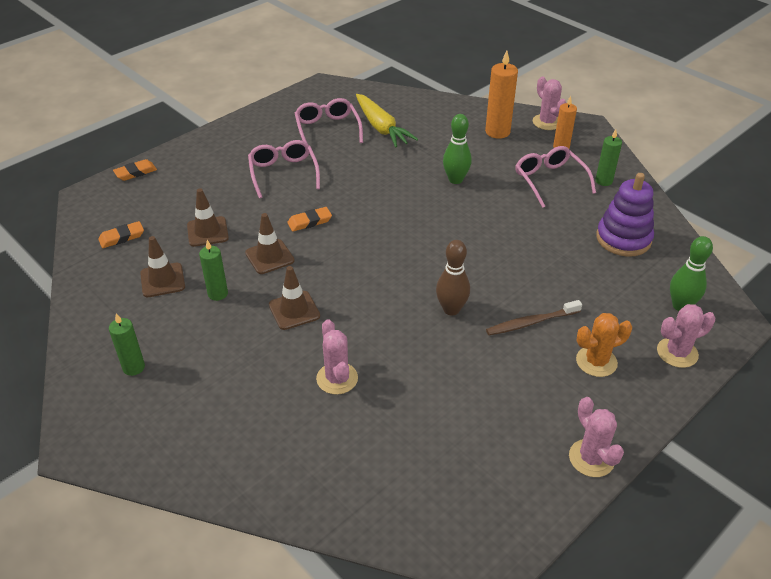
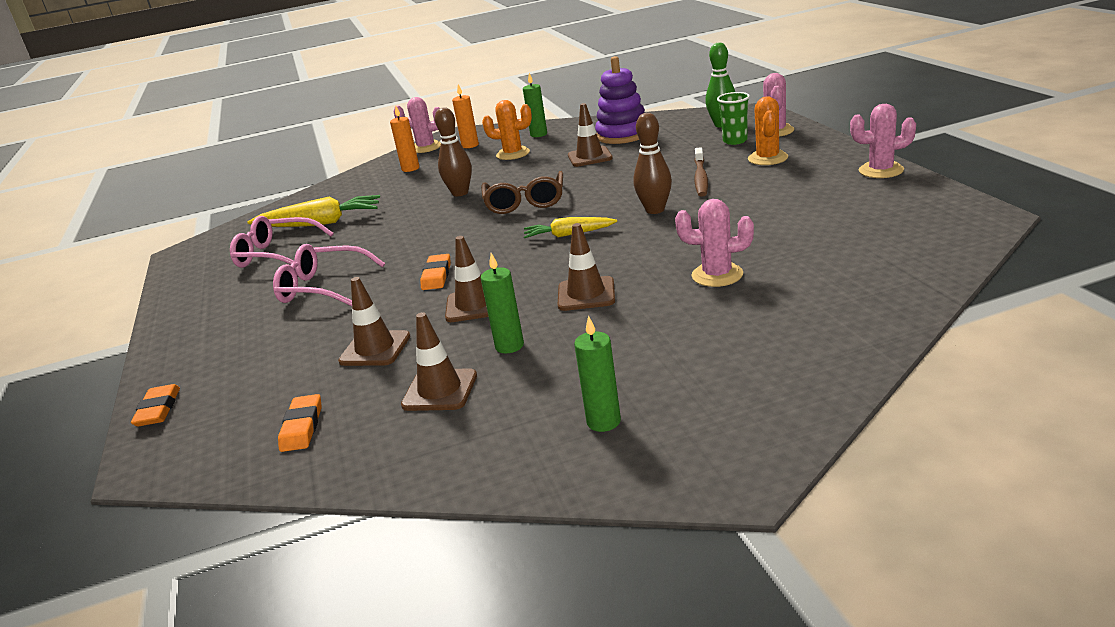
camera: 60 degrees left, 15 degrees down
(391, 270) = (569, 235): none -> yellow carrot
(447, 224) = (525, 202): none -> brown glasses
(455, 180) = (460, 193): green bowling pin -> brown bowling pin
(497, 132) = (410, 168): orange candle -> orange candle, size x0.64
(550, 181) = (513, 154): pink glasses -> orange cactus
(558, 233) = (590, 157): none -> brown traffic cone
(636, 326) = (735, 141): none -> green cup

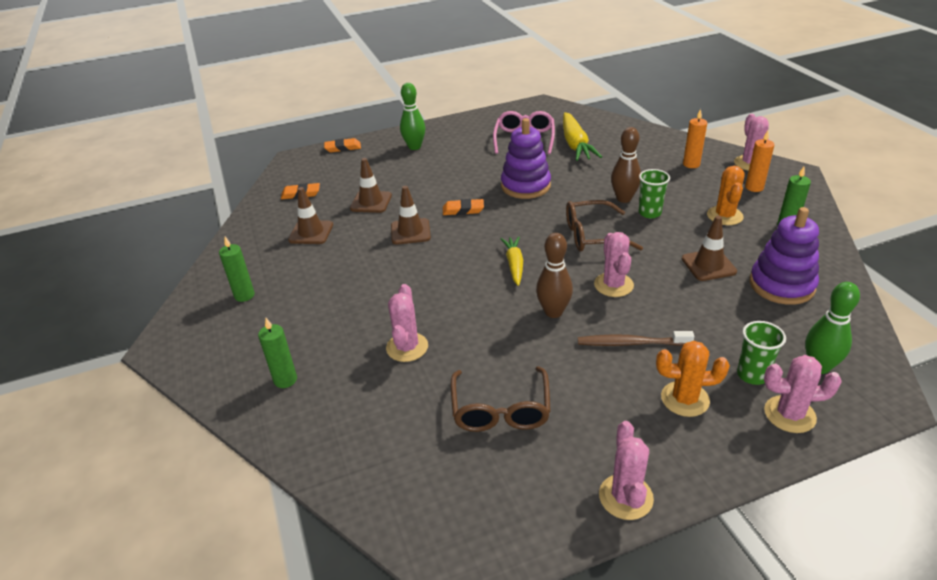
camera: 85 degrees right, 10 degrees up
(223, 335) = (414, 147): none -> green bowling pin
(323, 287) = (464, 167): pink glasses -> none
(400, 243) = (525, 186): none -> purple stacking toy
(493, 181) = (649, 213): none -> green cup
(509, 346) = (348, 252): green candle -> green candle (285, 380)
(586, 294) = (404, 280): brown traffic cone -> none
(614, 189) = (613, 285): none -> pink cactus
(802, 220) = (500, 409): none -> brown glasses

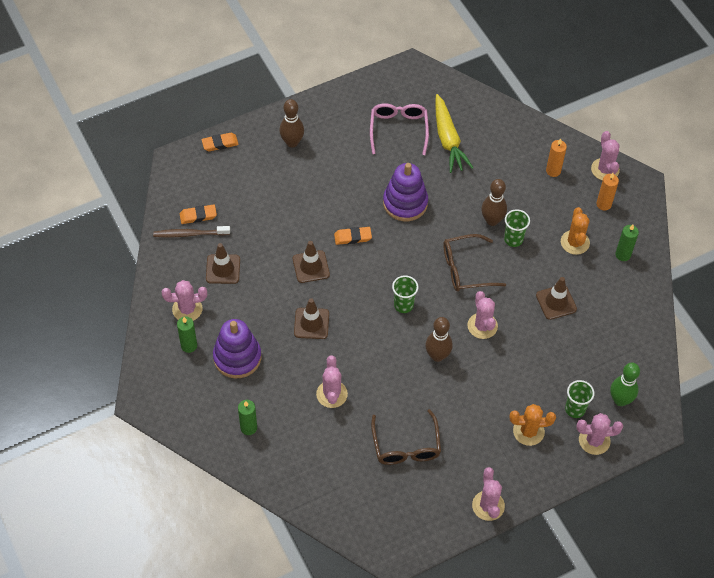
camera: 10 degrees left, 20 degrees up
(257, 264) = (187, 309): none -> pink cactus
(371, 202) = (267, 227): brown traffic cone -> brown traffic cone (311, 323)
(414, 147) = (292, 142): green bowling pin -> brown bowling pin
(514, 265) = (403, 305): yellow carrot -> green cup
(631, 343) = (494, 384): brown toothbrush -> brown toothbrush (190, 234)
(781, 285) = (608, 322): purple stacking toy -> purple stacking toy (237, 357)

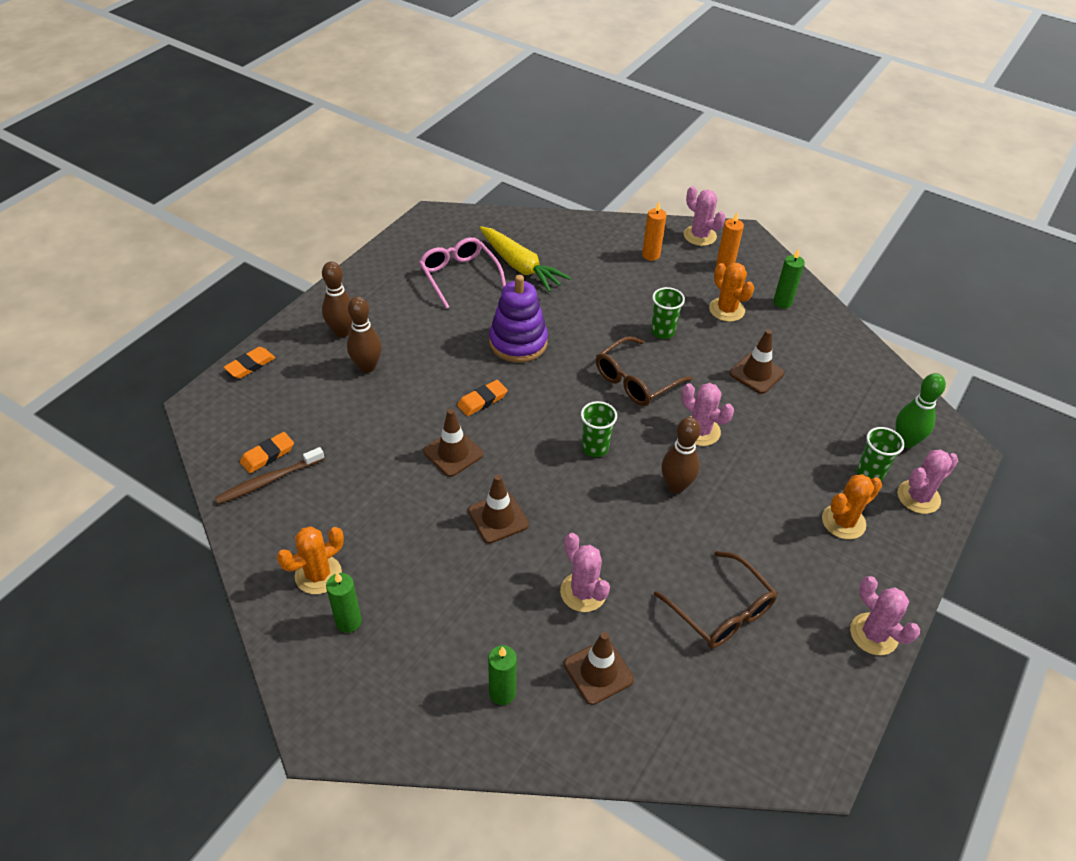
camera: 30 degrees left, 10 degrees down
(187, 309) = (318, 575): pink cactus -> orange cactus
(223, 269) = (339, 503): brown traffic cone -> brown traffic cone (598, 672)
(237, 357) = (427, 605): purple stacking toy -> none
(492, 220) = (626, 323): brown bowling pin -> brown bowling pin (367, 367)

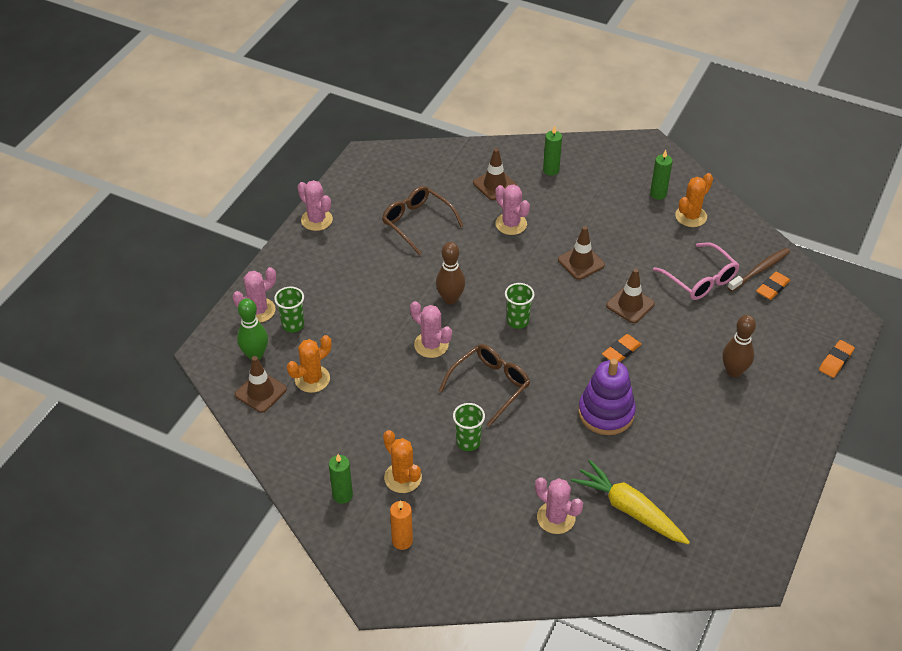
camera: 175 degrees right, 0 degrees up
(342, 331) = (774, 404): brown bowling pin -> none
(459, 276) = (689, 487): pink glasses -> pink glasses (700, 279)
(651, 255) = (487, 546): orange candle -> none
(700, 236) = (430, 586): pink cactus -> pink cactus (556, 518)
(756, 373) = (378, 406): brown traffic cone -> brown traffic cone (260, 392)
(843, 522) = (322, 286): orange cactus -> orange cactus (312, 379)

